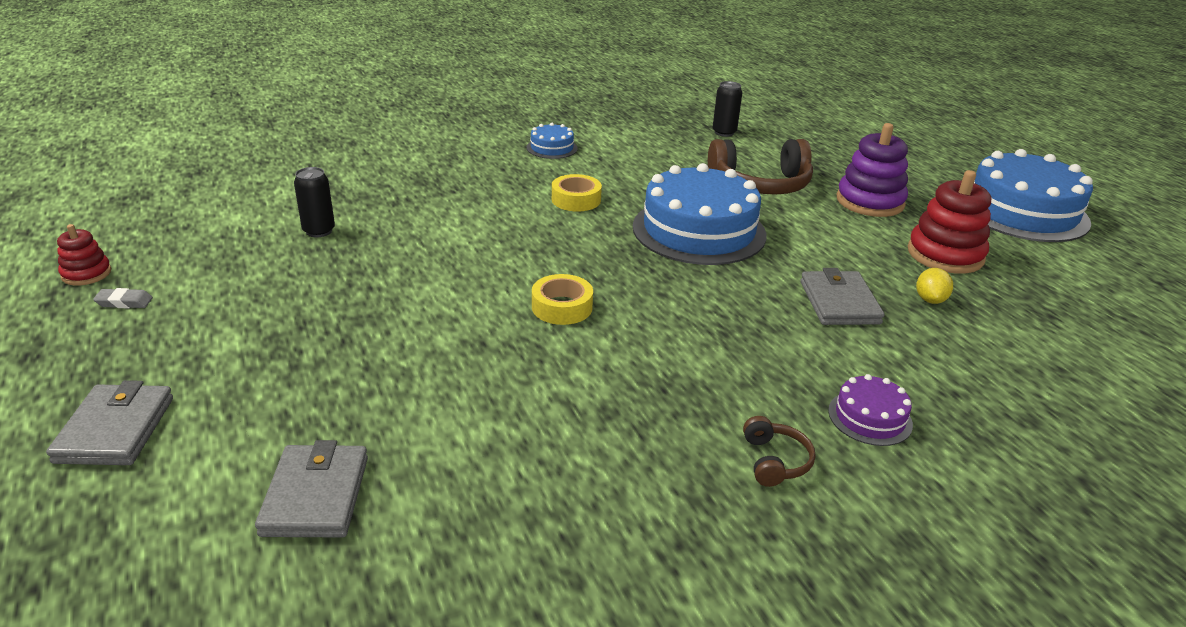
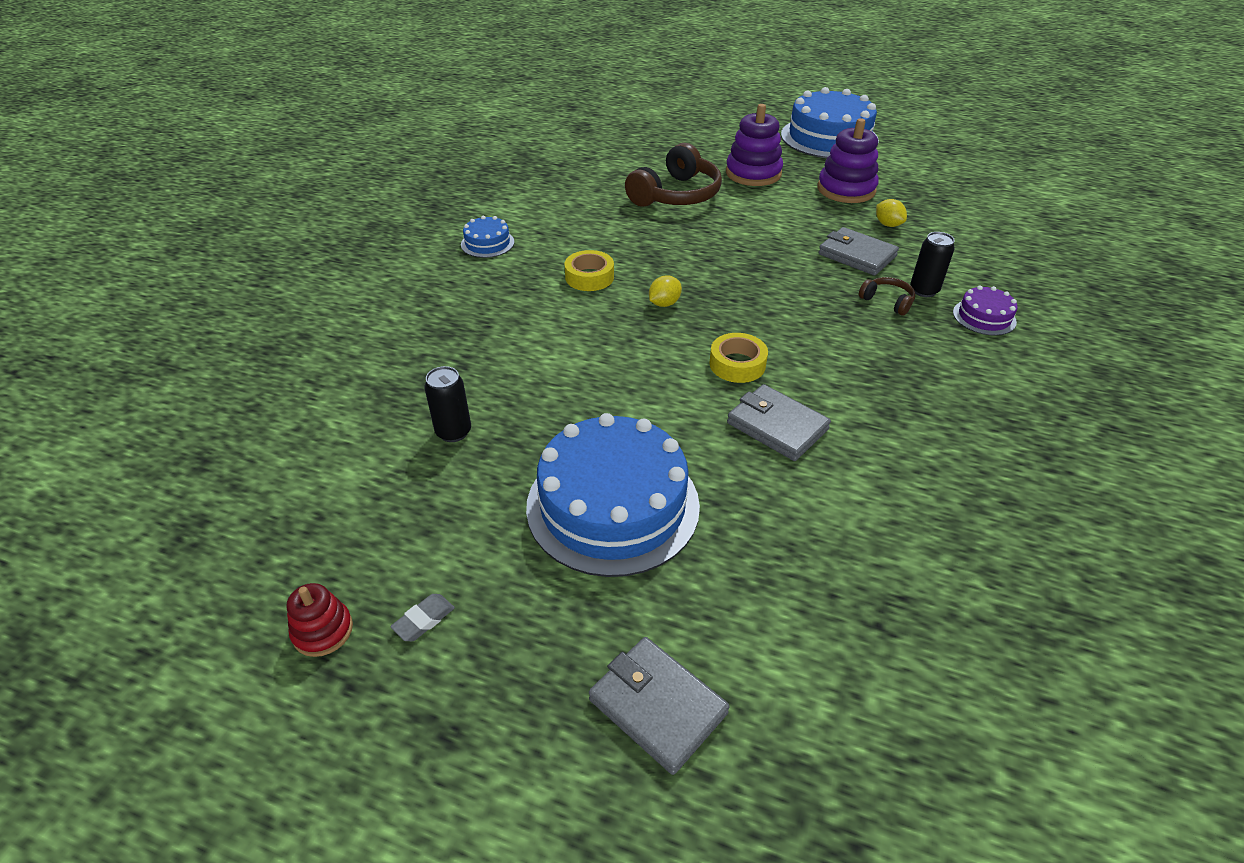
camera: 45 degrees left, 10 degrees up
(315, 496) = (865, 608): grey wallet -> grey wallet (777, 426)
(593, 242) = (664, 303): none -> yellow lemon
(699, 230) = (705, 253): blue cake -> blue cake (613, 505)
(724, 132) = (581, 164): black can -> black can (924, 290)
(775, 461) = (996, 375): brown headphones -> brown headphones (887, 301)
(945, 255) = (846, 189): red stacking toy -> purple stacking toy

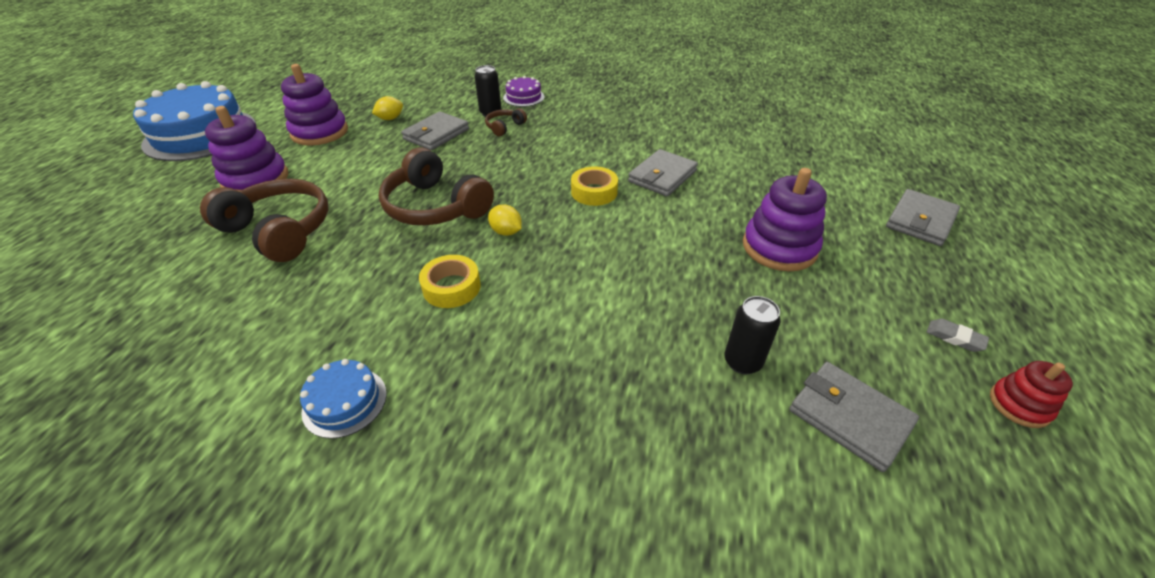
camera: 95 degrees left, 0 degrees up
(370, 486) = (849, 417): none -> grey wallet
(613, 505) = (779, 247): blue cake -> purple stacking toy
(709, 263) = (435, 206): none -> brown headphones

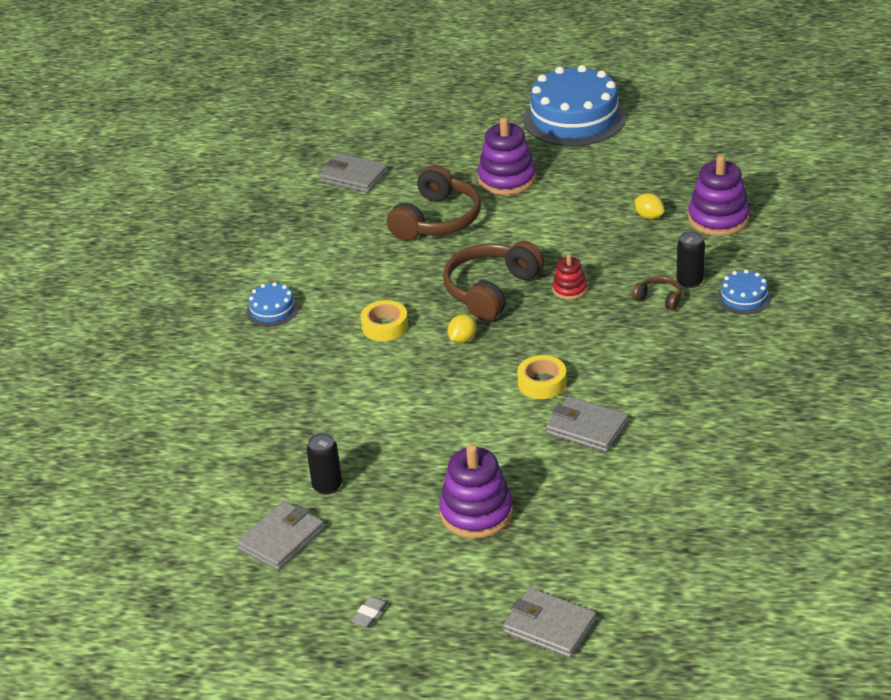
camera: 85 degrees right, 5 degrees down
(319, 132) = (603, 182): purple stacking toy -> purple stacking toy (718, 219)
(436, 134) = (625, 256): grey wallet -> grey wallet (354, 177)
(524, 97) = (743, 297): purple cake -> blue cake
(1019, 405) = (302, 636): red stacking toy -> red stacking toy (569, 289)

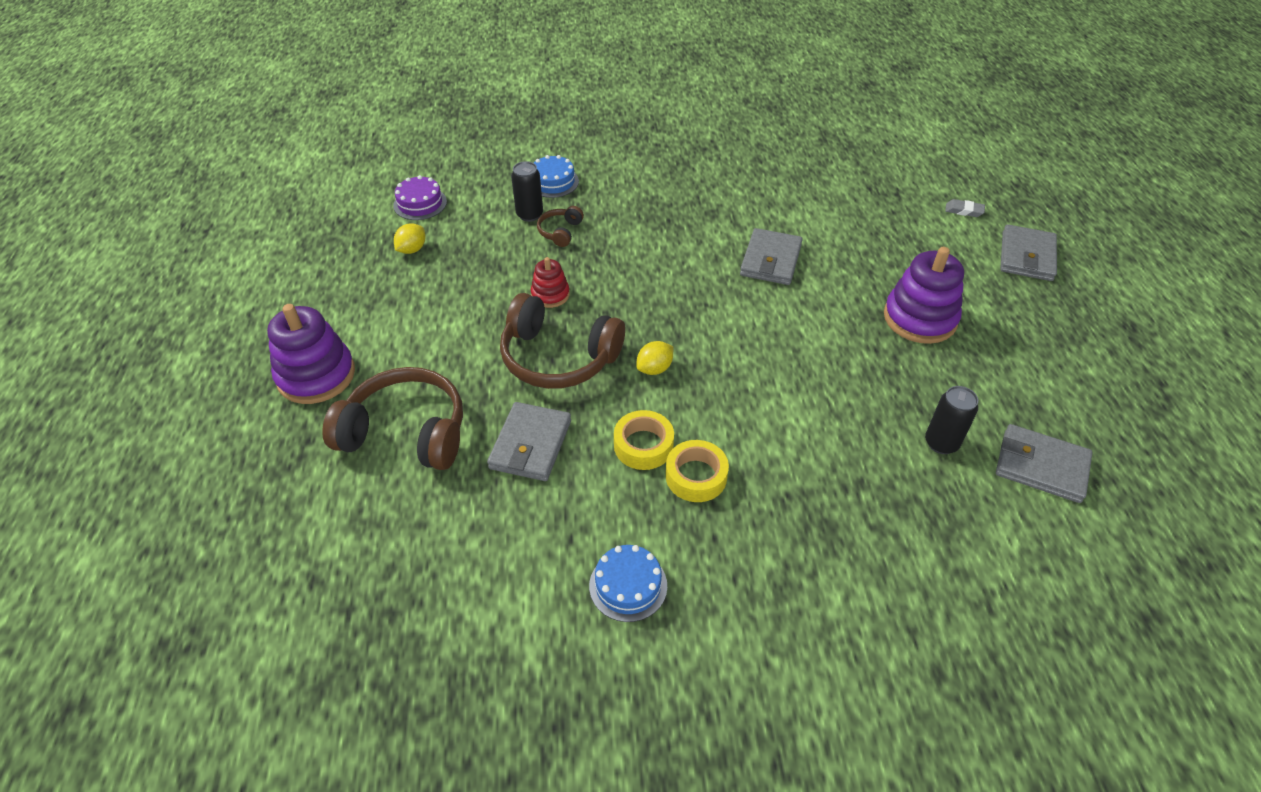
camera: 105 degrees left, 10 degrees up
(354, 177) = (277, 556): grey wallet -> grey wallet (530, 445)
(370, 614) = (1092, 372): grey eraser -> grey eraser (964, 211)
(462, 339) = (654, 369): yellow lemon -> yellow lemon turned 60 degrees counterclockwise
(542, 383) = (713, 297): yellow tape -> yellow tape (696, 476)
(574, 118) = (179, 329): blue cake -> none
(718, 219) = (420, 203): purple stacking toy -> purple cake

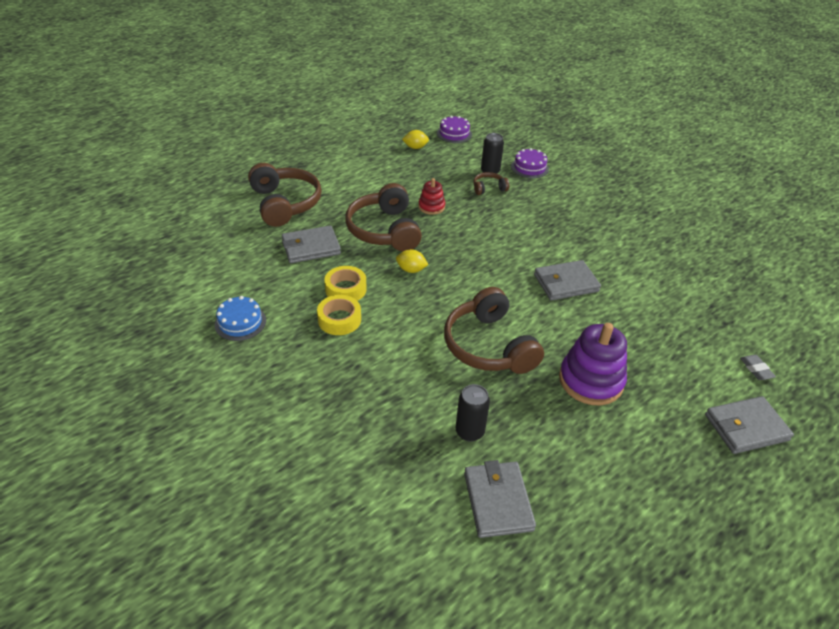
camera: 55 degrees right, 5 degrees down
(316, 375) = (298, 161): purple stacking toy -> none
(553, 182) = (529, 167): blue cake -> purple cake
(826, 366) = (489, 346): none -> brown headphones

